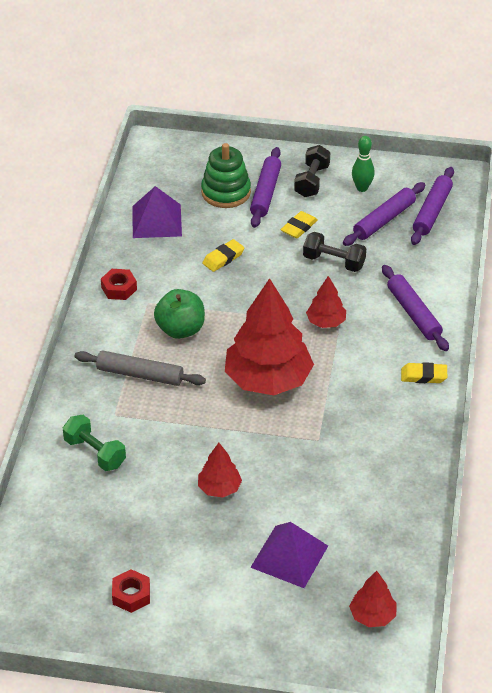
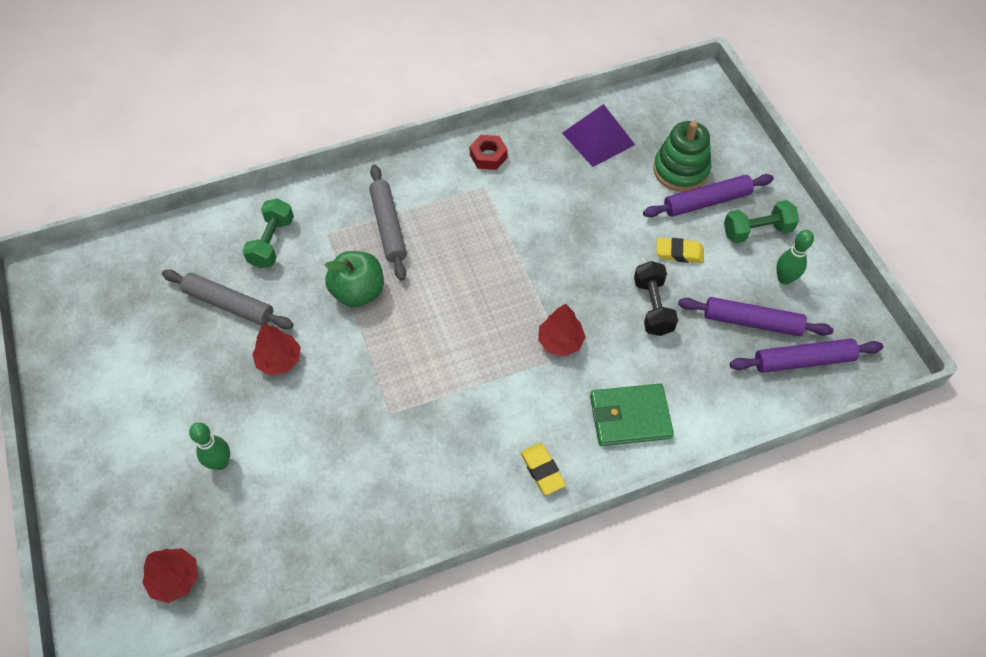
camera: 60 degrees right, 15 degrees up
(131, 595) = (114, 355): red nut -> none
(138, 502) = (229, 304): none -> grey rolling pin
(180, 329) = (467, 228): green apple -> green apple (358, 292)
(223, 258) = (587, 213): yellow eraser -> none
(268, 380) = (446, 330): red tree -> none
(289, 556) = (220, 463): purple pyramid -> green bowling pin
(312, 181) = (757, 231): black dumbbell -> green dumbbell
(413, 313) = (630, 417): purple rolling pin -> green wallet

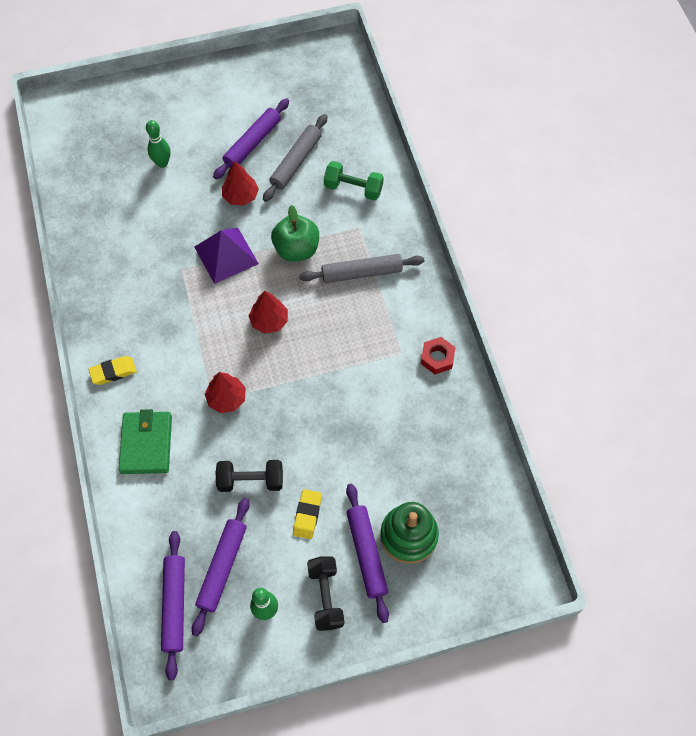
camera: 95 degrees right, 5 degrees up
(175, 579) = (84, 142): red tree -> red tree (269, 321)
(195, 356) = (252, 143): none -> purple rolling pin
(598, 138) = (455, 461): purple pyramid -> purple pyramid (226, 255)
(757, 231) = (326, 596): green dumbbell -> black dumbbell

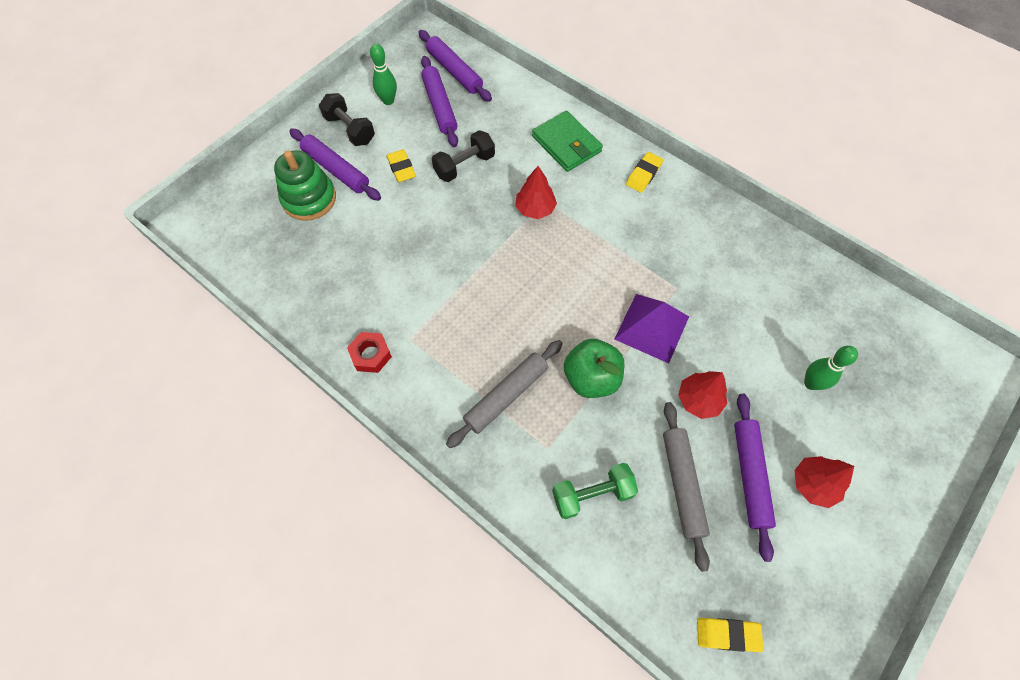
camera: 145 degrees right, 0 degrees up
(269, 321) = (556, 291): red tree -> red tree (813, 484)
(337, 91) = (727, 634): none -> yellow eraser

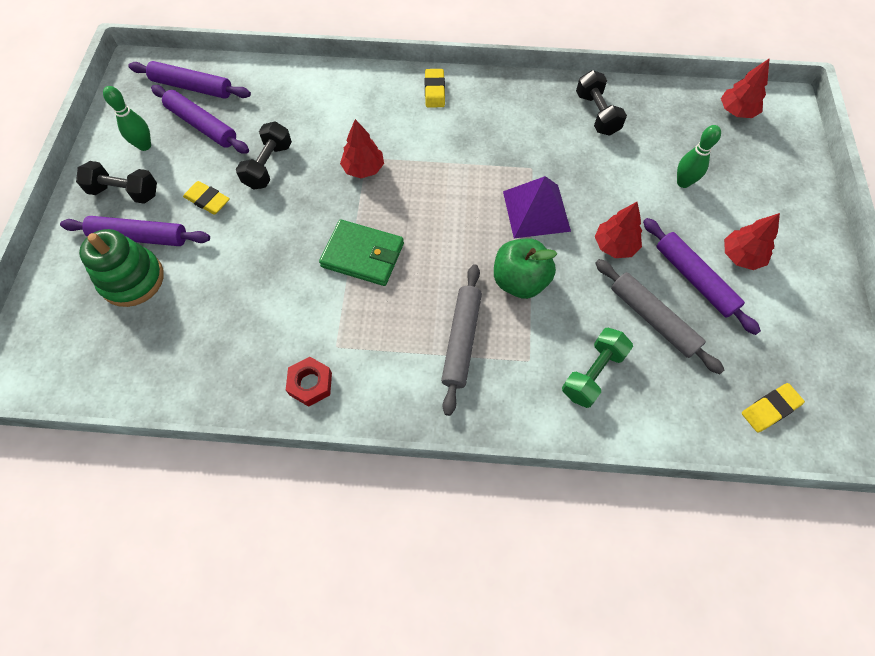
camera: 35 degrees left, 0 degrees up
(566, 144) = (348, 99): green wallet -> green wallet (363, 255)
(776, 274) = (596, 114): none -> black dumbbell
(923, 348) = (736, 111): none -> red tree

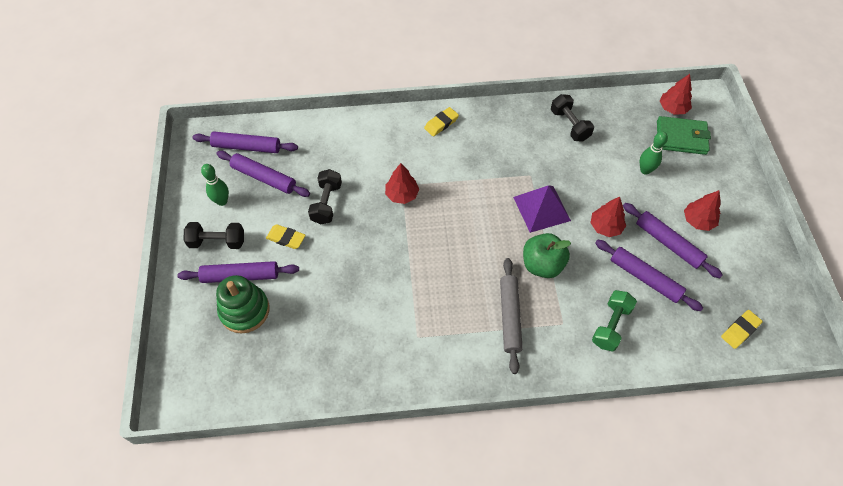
camera: 10 degrees left, 5 degrees down
(310, 384) = (405, 368): red nut -> none
(363, 255) = (419, 263): green wallet -> green wallet (681, 138)
(434, 91) = (441, 123): yellow eraser -> yellow eraser turned 60 degrees clockwise
(653, 319) = (645, 278): grey rolling pin -> purple rolling pin

